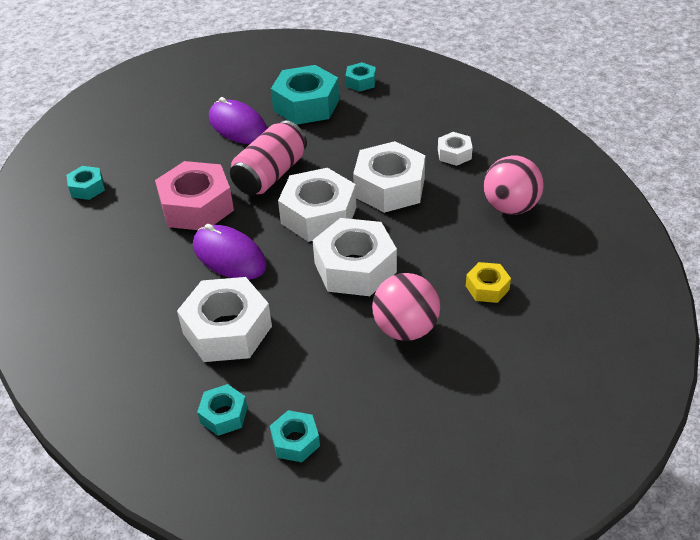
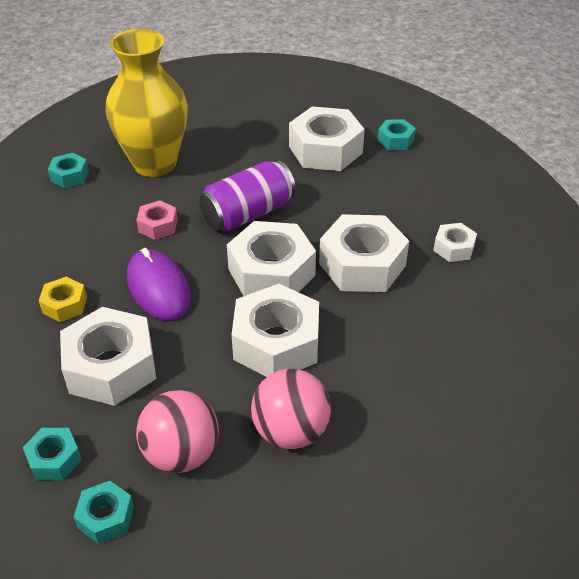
camera: 20 degrees right, 0 degrees up
(161, 156) = (154, 163): none -> yellow vase
(197, 206) = (158, 226): pink nut -> pink nut, size x0.50
(238, 126) = (245, 153): purple mouse -> none
(271, 175) = (248, 214): pink can -> purple can
(306, 105) = (325, 150): turquoise nut -> white nut
(487, 288) = (407, 415): yellow nut -> yellow nut (65, 305)
(510, 207) = (484, 329): pink ball -> pink ball (181, 453)

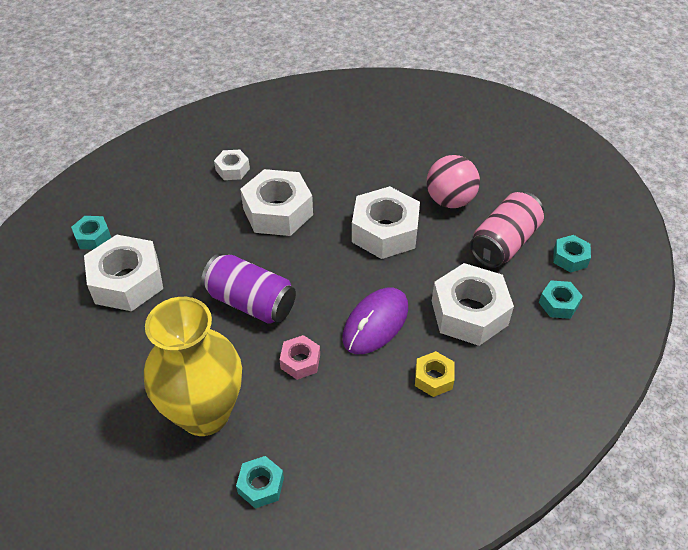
camera: 115 degrees left, 5 degrees up
(181, 453) = (504, 243): pink ball -> pink can
(271, 272) = (316, 259): white nut -> none

